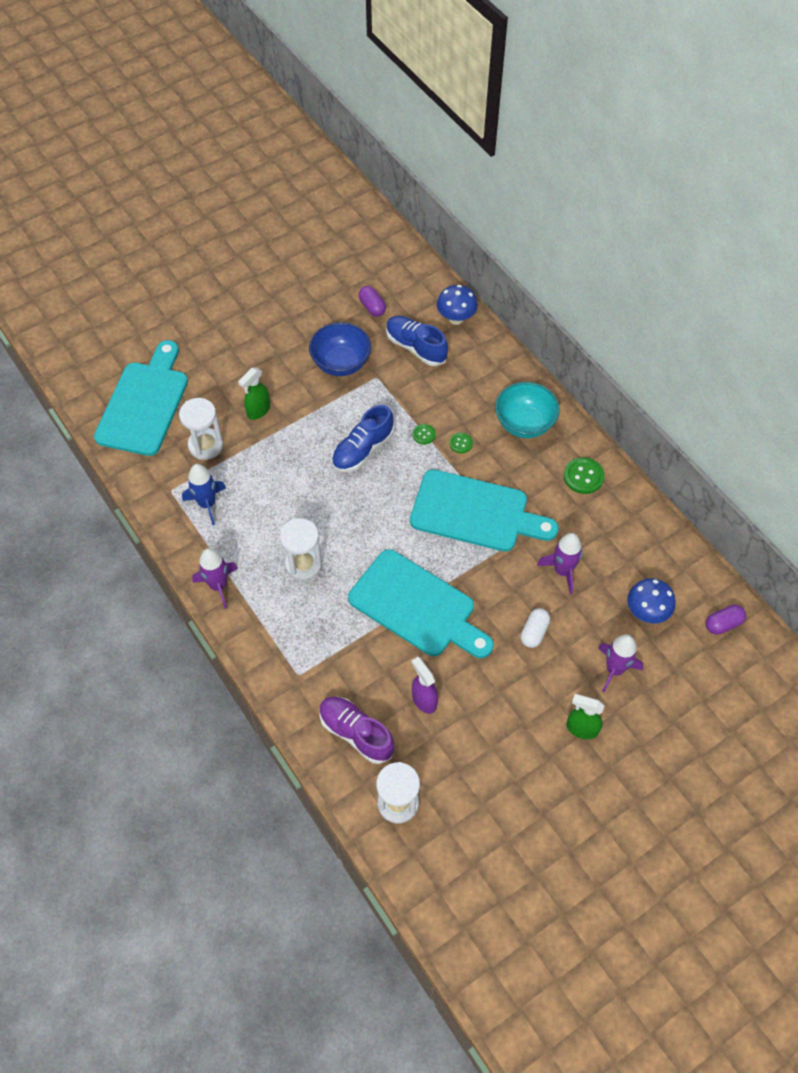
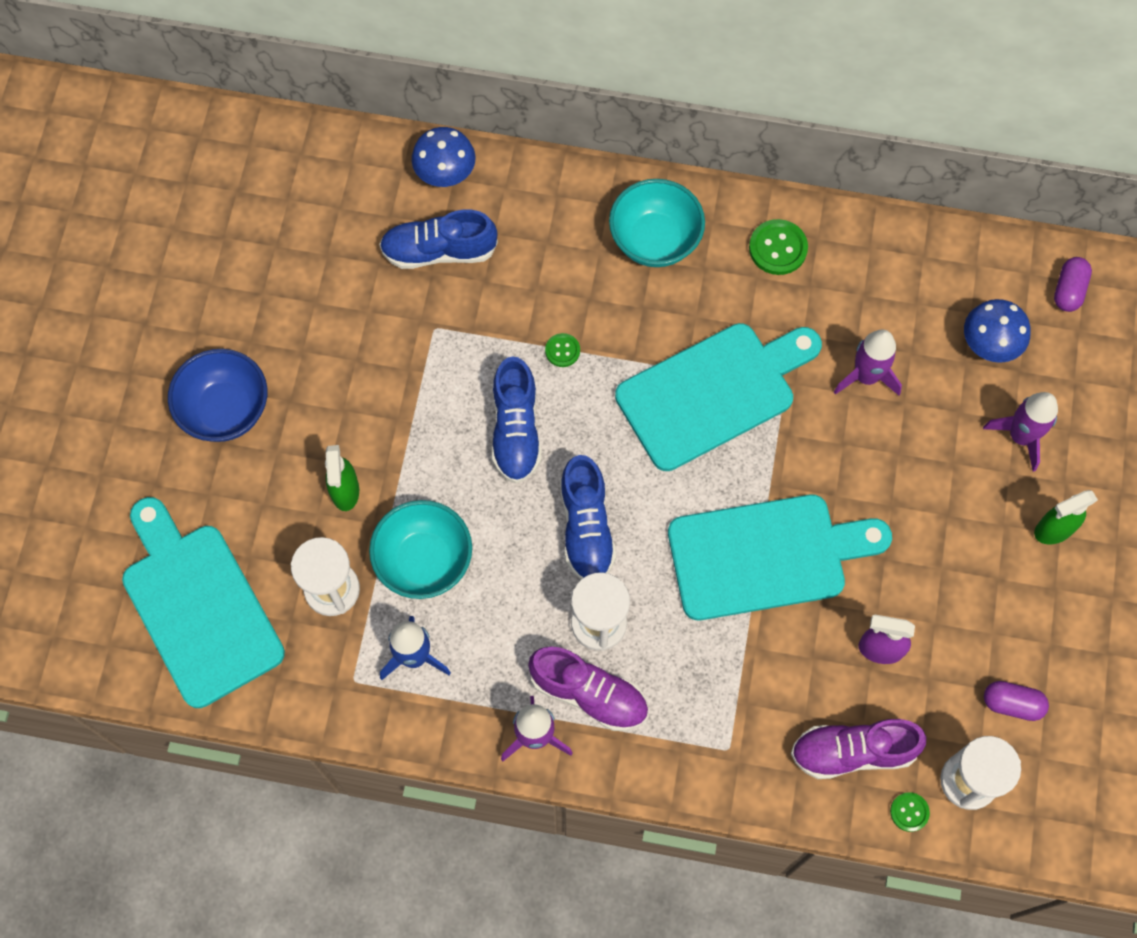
camera: 45 degrees left, 10 degrees up
(258, 468) = (424, 561): none -> turquoise bowl
(263, 590) = (589, 694): none -> purple shoe
(341, 363) = (375, 346): blue bowl -> blue bowl (225, 410)
(346, 518) = (586, 528): none -> blue shoe
(372, 307) = (333, 243): purple capsule -> purple capsule (1012, 704)
(461, 443) = (613, 325): green button -> green button (909, 812)
(534, 632) = (907, 471): white capsule -> none

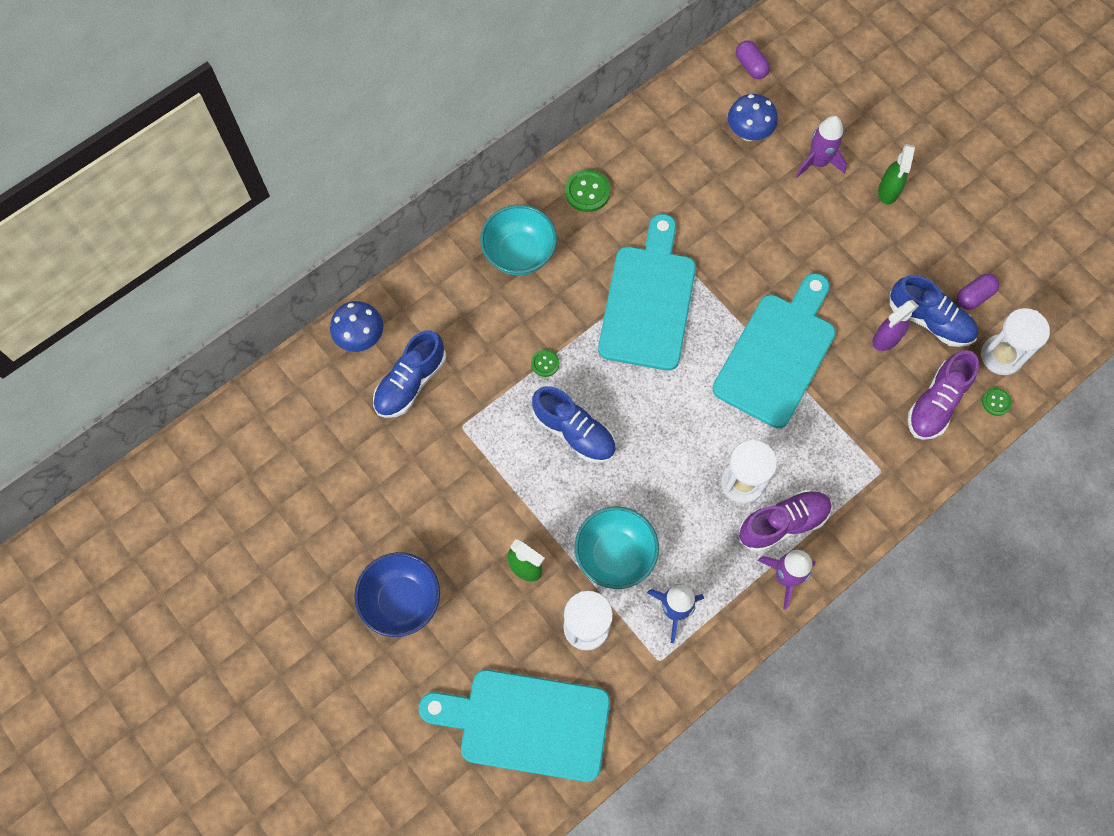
camera: 50 degrees left, 0 degrees up
(586, 528) = (674, 441): blue shoe -> blue shoe (929, 320)
(866, 376) = (711, 211): purple rocket -> none

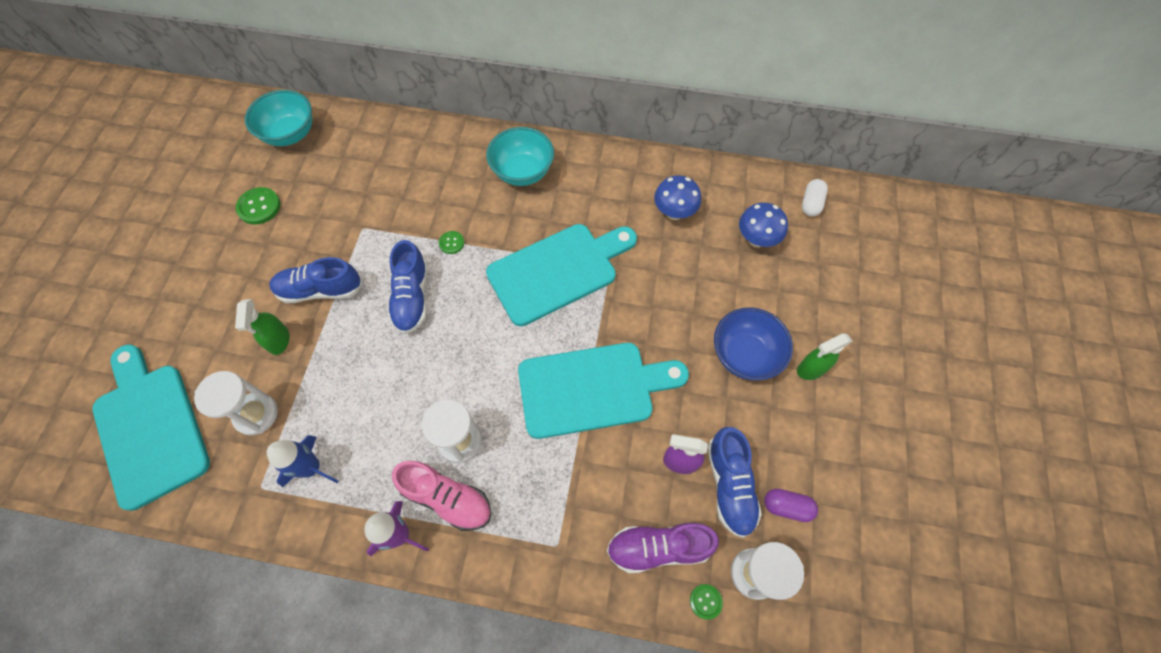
camera: 50 degrees right, 5 degrees down
(361, 338) = (383, 132): blue mushroom -> blue mushroom (674, 212)
(401, 601) = (202, 283): blue bowl -> blue bowl (744, 355)
(410, 383) = (372, 179): blue shoe -> blue shoe (320, 290)
(587, 192) = (607, 177): green button -> green button (259, 207)
(615, 555) = (330, 392): turquoise bowl -> turquoise bowl (290, 134)
(751, 66) = (811, 203): purple capsule -> white capsule
(783, 523) = (447, 498): purple shoe -> pink shoe
(818, 162) = (782, 301): purple rocket -> none

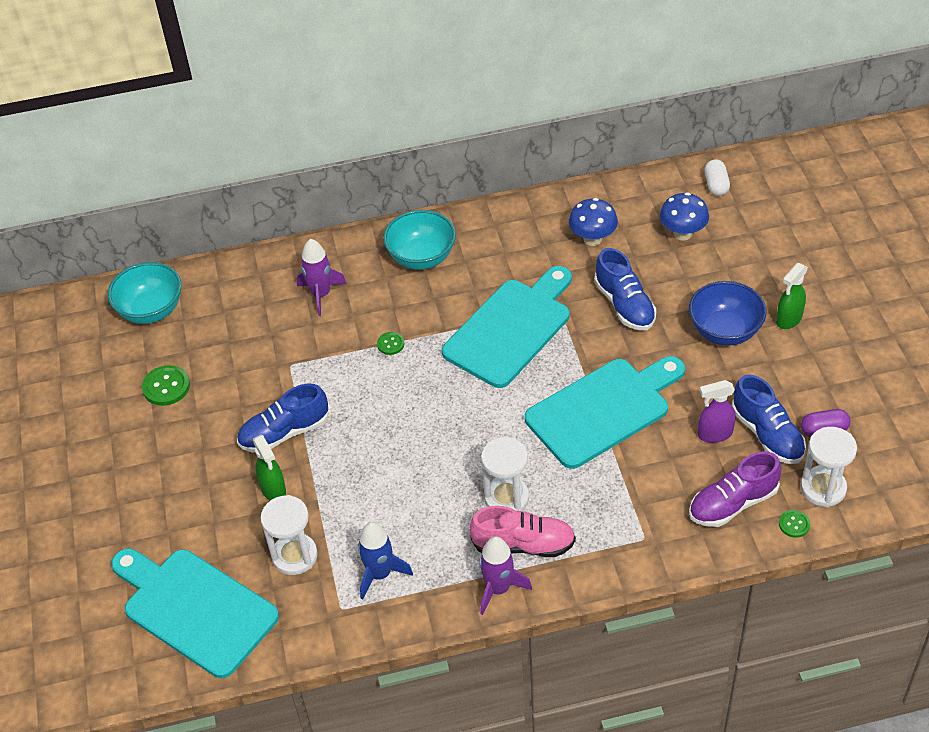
camera: 20 degrees left, 15 degrees down
(412, 297) = (382, 404): blue shoe -> blue shoe (624, 305)
(424, 173) = (321, 294): none -> purple rocket

